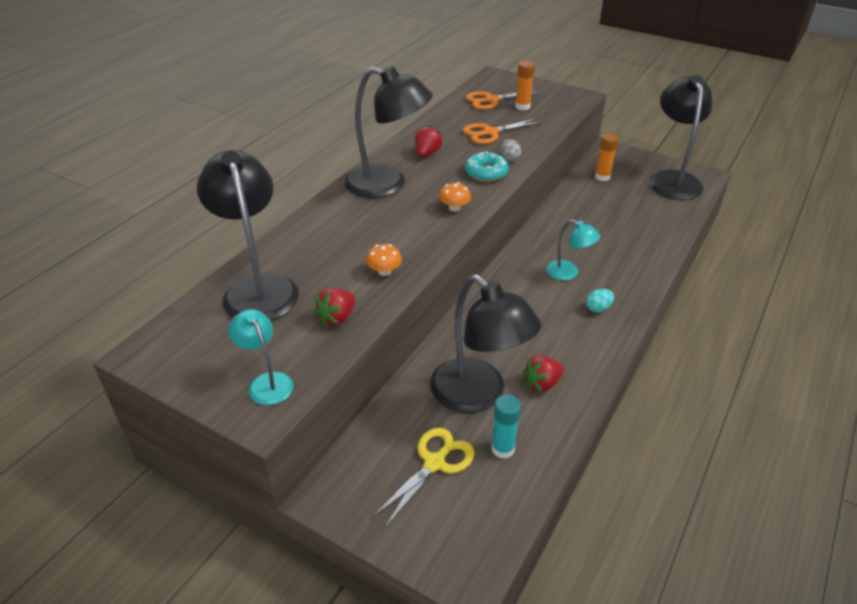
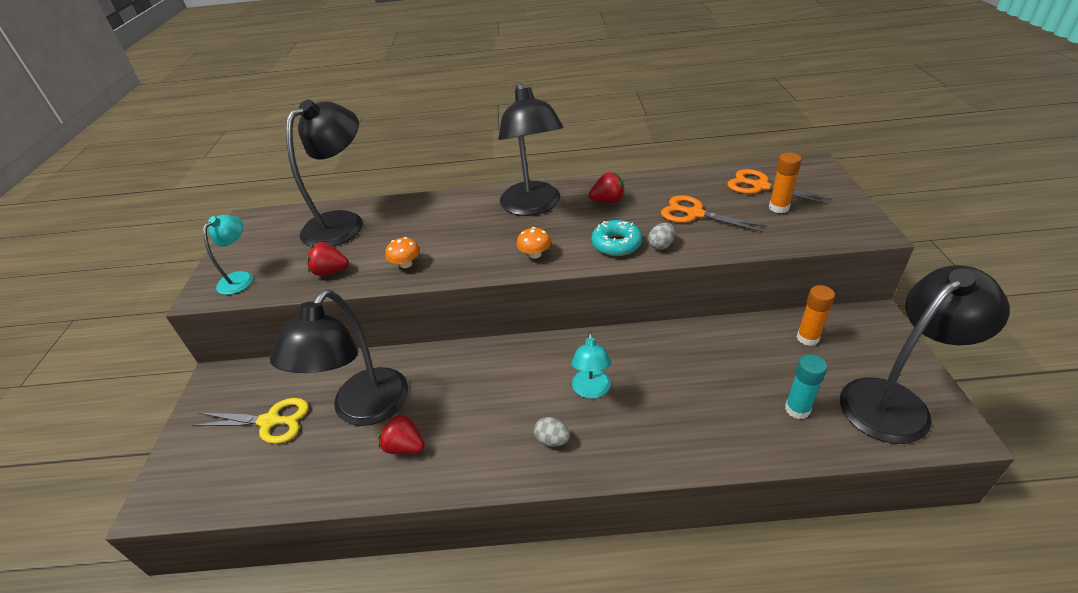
camera: 60 degrees right, 0 degrees up
(503, 449) = (304, 457): turquoise glue stick -> turquoise glue stick (797, 409)
(598, 308) = (552, 440): turquoise egg -> grey egg

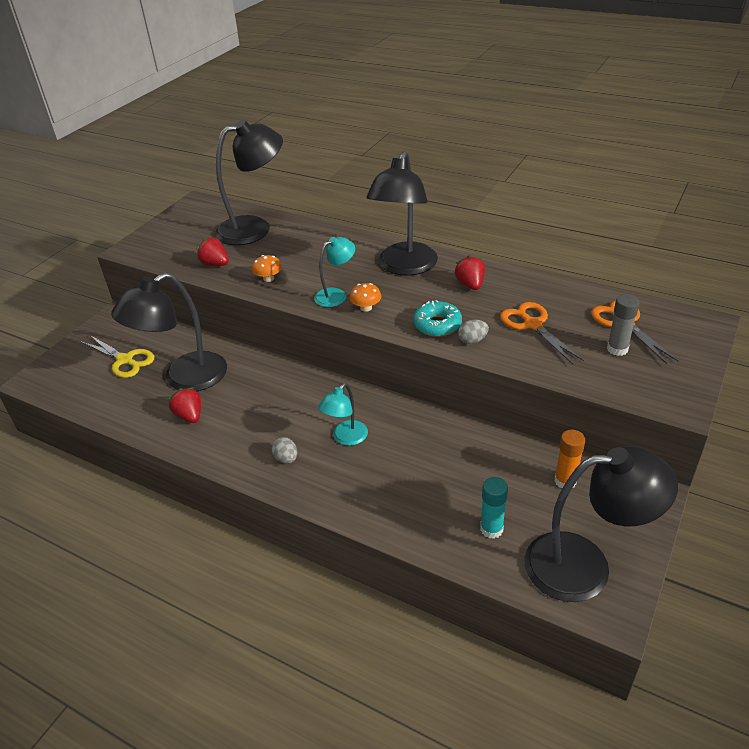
camera: 30 degrees right, 0 degrees up
(241, 278) = (157, 247): turquoise lamp -> turquoise lamp (336, 295)
(607, 201) = (470, 284): red strawberry -> red strawberry turned 120 degrees counterclockwise
(778, 208) = (617, 349): orange glue stick -> grey glue stick

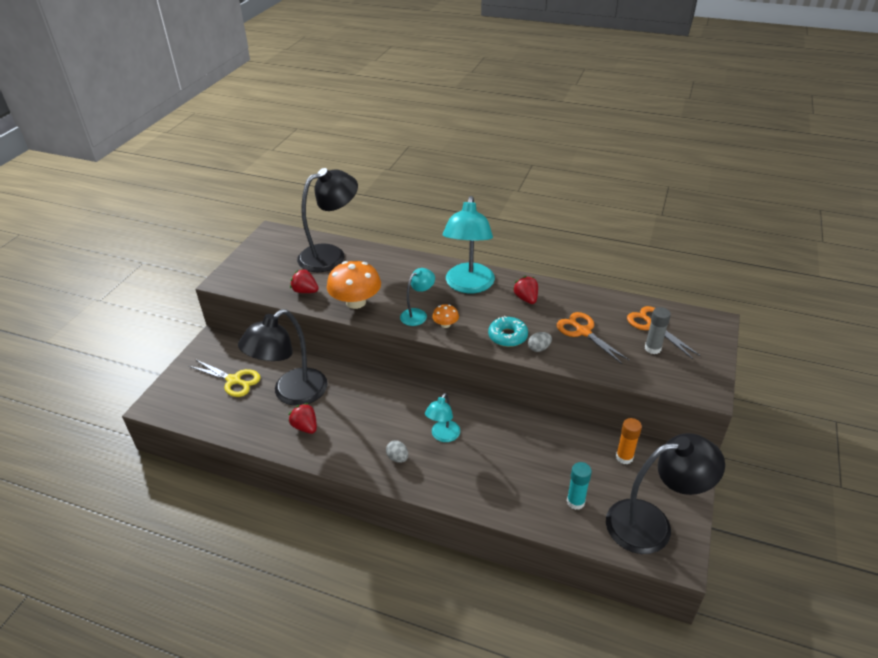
camera: 10 degrees left, 0 degrees up
(268, 278) = (356, 302): orange mushroom -> orange mushroom, size x2.10
(404, 267) = (468, 285): black lamp -> turquoise lamp

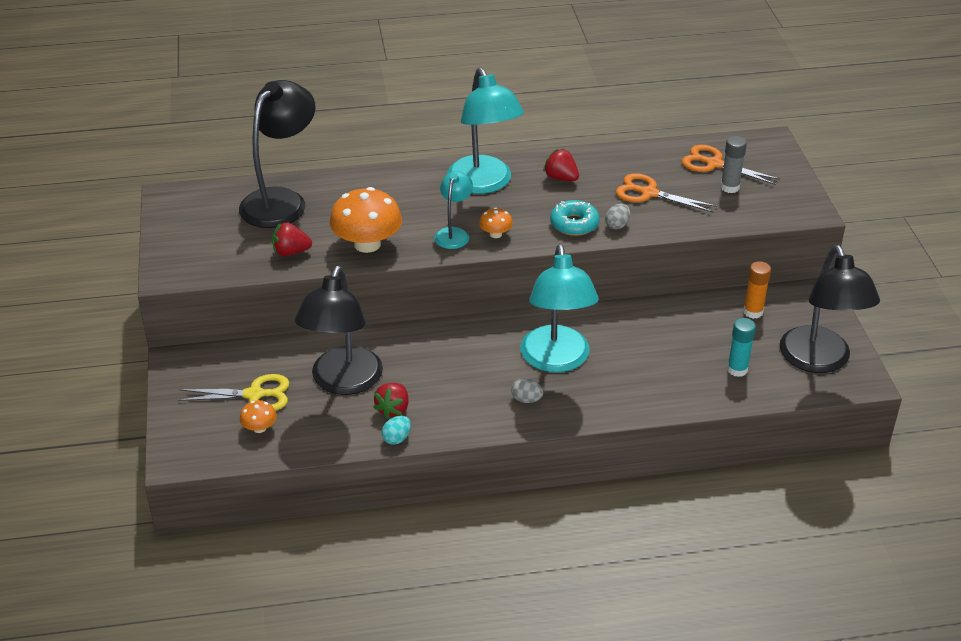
camera: 30 degrees left, 0 degrees up
(216, 405) = (259, 428): none -> orange mushroom
(289, 450) = (397, 438): none -> turquoise egg
(305, 427) = (393, 409): red strawberry -> red strawberry turned 90 degrees counterclockwise
(443, 436) = (556, 360): turquoise lamp -> turquoise lamp, size x1.94
(651, 524) = (819, 361): black lamp -> black lamp turned 120 degrees clockwise

